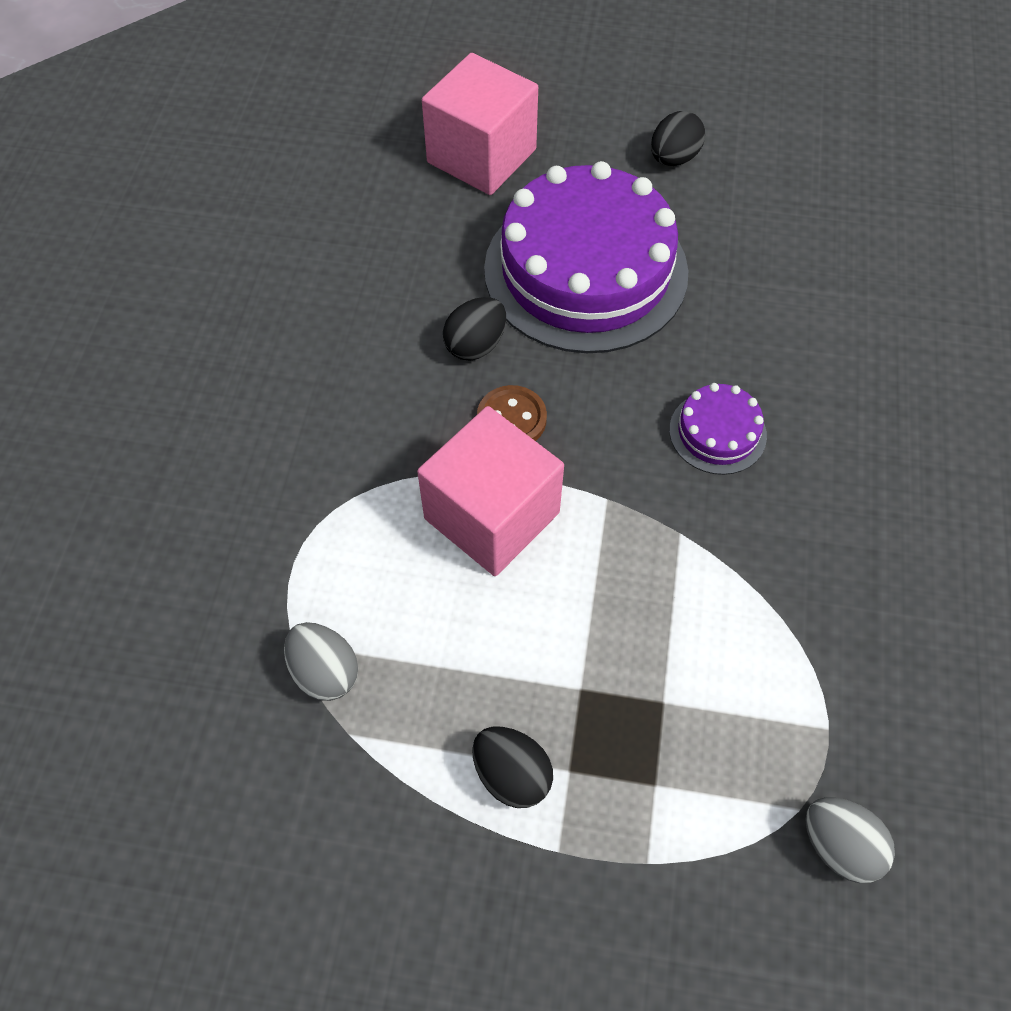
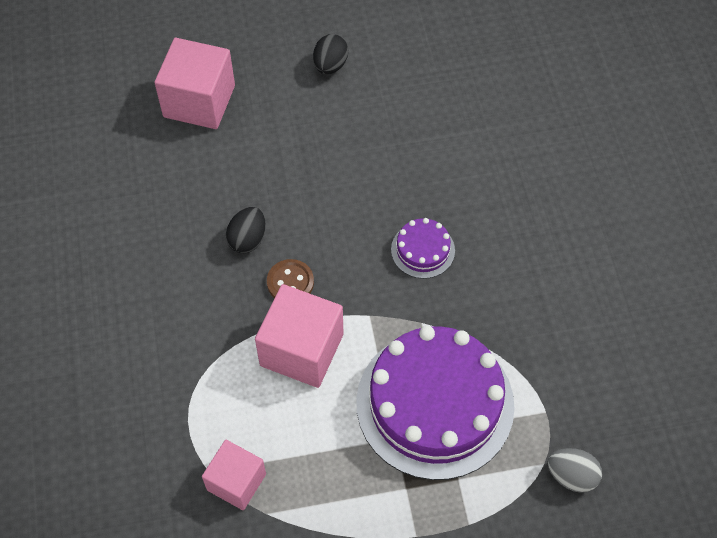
camera: 20 degrees left, 0 degrees up
(325, 672) = (236, 482): grey egg -> pink cube
(512, 774) = (373, 502): black egg -> none
(585, 271) = (301, 165): purple cake -> purple cake (435, 404)

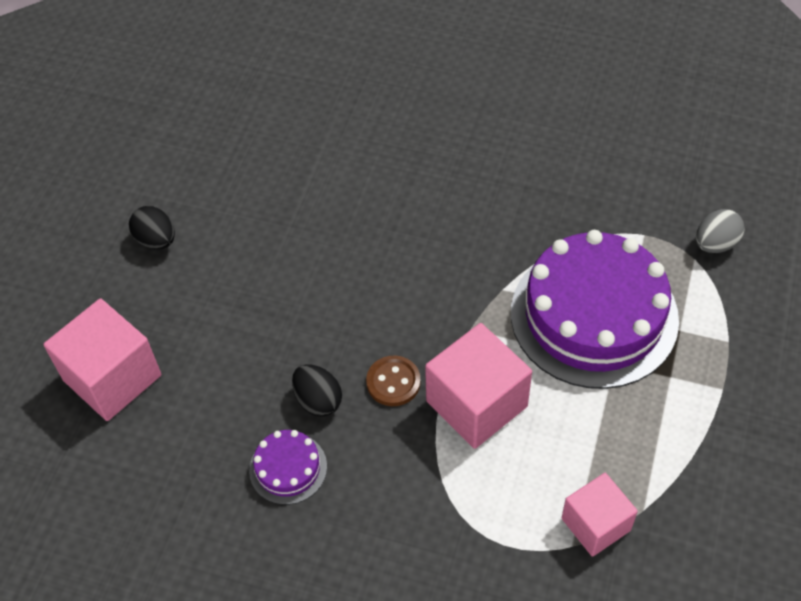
camera: 60 degrees left, 5 degrees down
(422, 250) = (424, 255): purple cake -> purple cake (288, 468)

